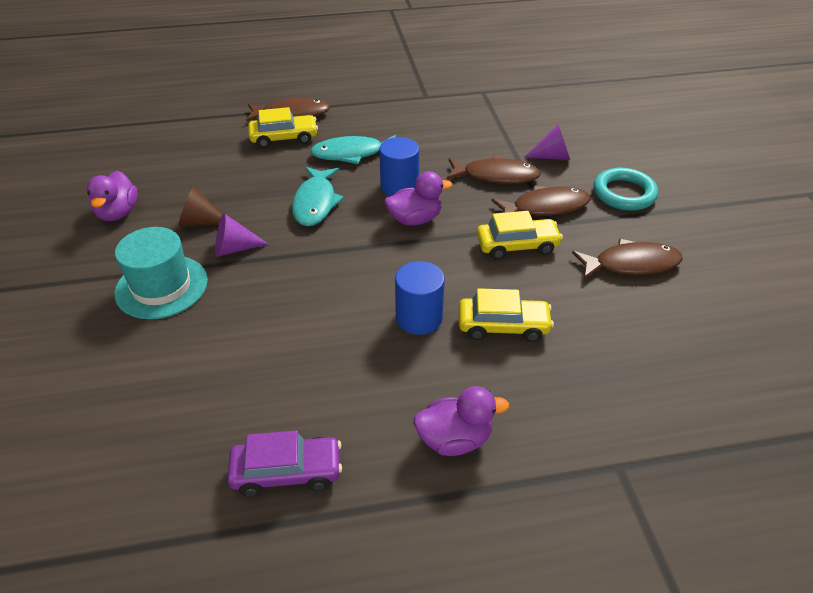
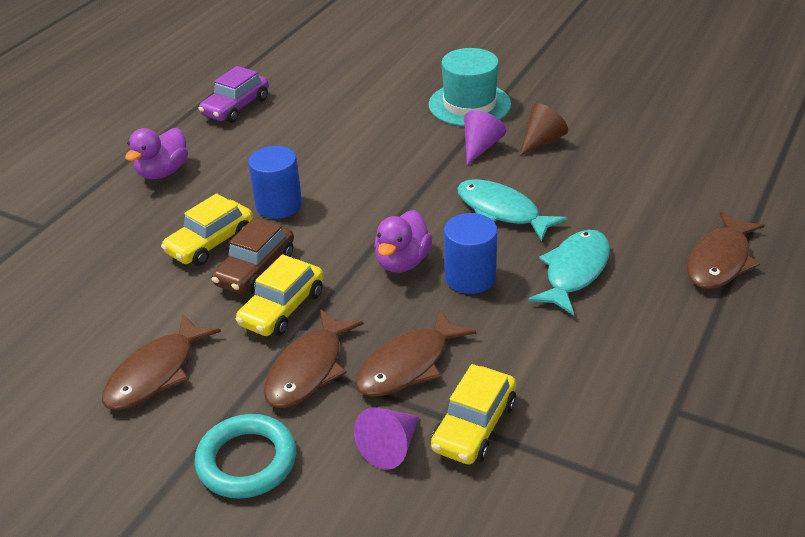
camera: 130 degrees right, 5 degrees down
(118, 213) = (601, 106): purple duck -> none
(284, 138) = (660, 235): yellow car -> yellow car (474, 426)
(499, 282) = (255, 269): none -> brown car

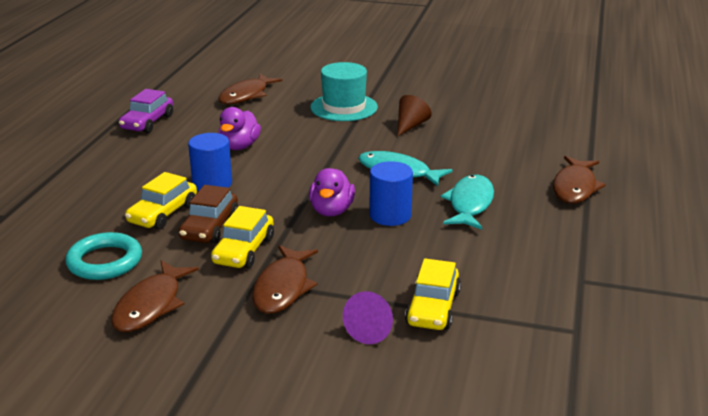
camera: 15 degrees left, 10 degrees down
(163, 172) = (100, 170): purple duck -> purple duck (239, 146)
(247, 461) = (255, 354): turquoise ring -> turquoise ring (105, 261)
(408, 365) = (364, 276): brown fish -> brown fish (246, 95)
(480, 147) = (364, 133): purple cone -> none

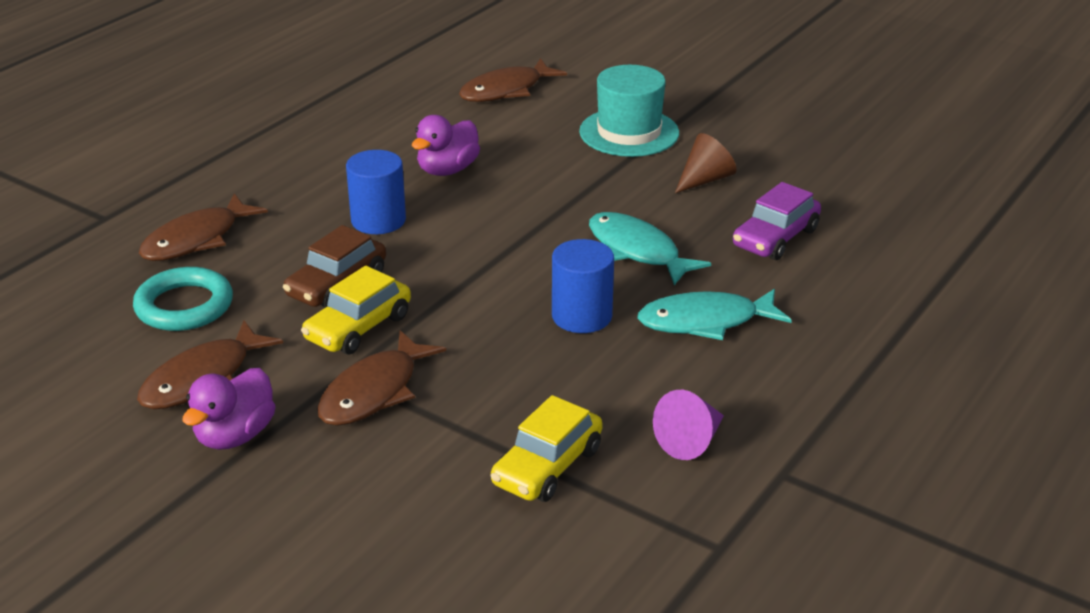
camera: 20 degrees right, 5 degrees up
(147, 122) = (352, 111): purple car -> purple car (775, 238)
(163, 214) = (291, 253): yellow car -> none
(331, 211) = (507, 293): purple duck -> purple duck (235, 435)
(372, 329) = (448, 477): purple cone -> purple cone (691, 441)
(470, 204) = (705, 321): turquoise fish -> turquoise fish turned 135 degrees counterclockwise
(575, 187) = (881, 327): brown fish -> brown fish (196, 239)

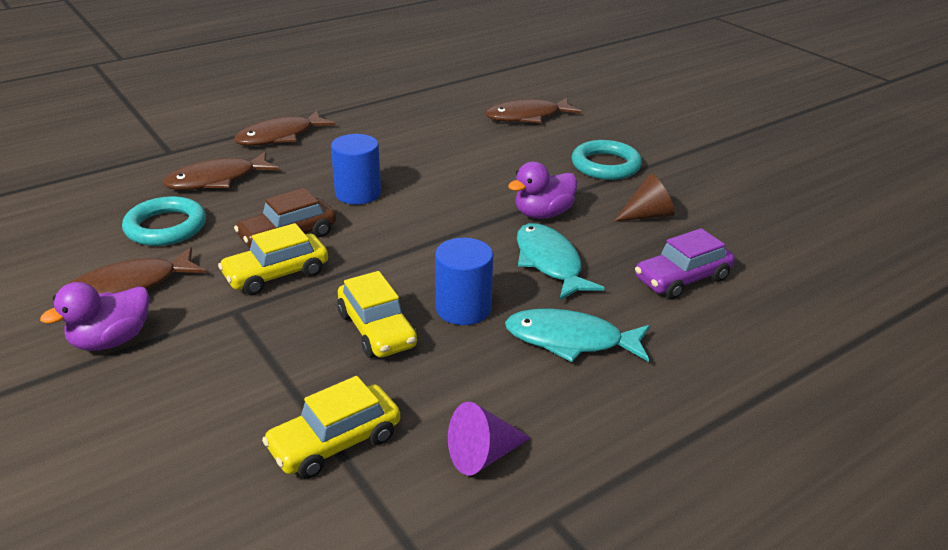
camera: 20 degrees right, 0 degrees up
(374, 392) = (245, 332): brown fish -> brown fish (280, 136)
(447, 170) = (439, 166): purple duck -> purple duck (543, 214)
(510, 357) = (377, 330): none -> yellow car
(629, 132) = (605, 165): turquoise hat -> turquoise ring

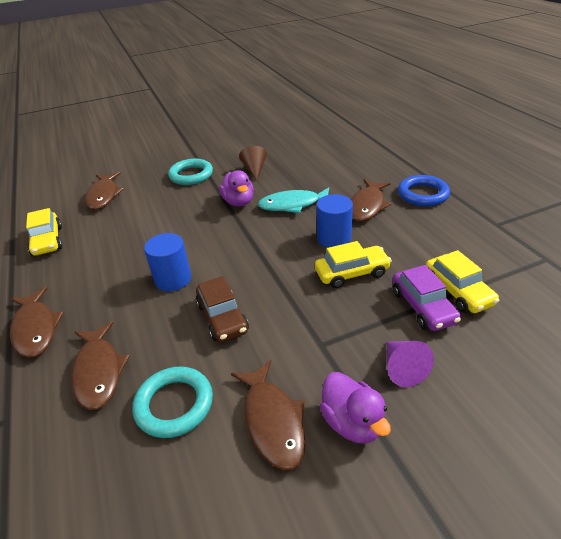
camera: 75 degrees left, 5 degrees up
(276, 274) = (276, 322): yellow car -> yellow car (48, 241)
(483, 455) = (459, 240): purple cone -> purple cone (402, 369)
(570, 340) = (367, 206): turquoise fish -> brown fish
(637, 412) = (423, 194): none -> blue ring
(682, 279) = (318, 169): purple car -> purple car (423, 307)

